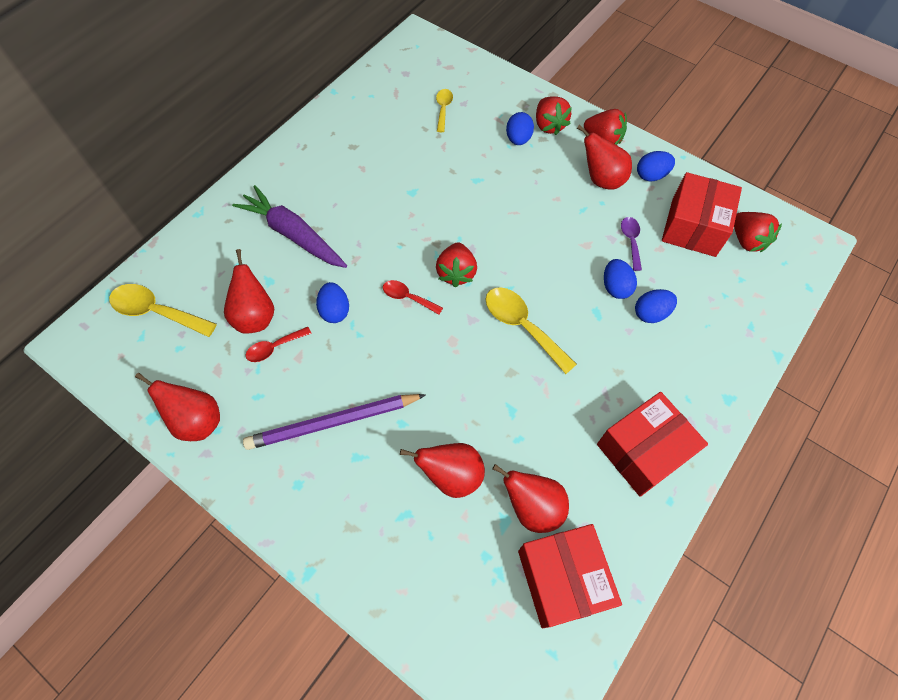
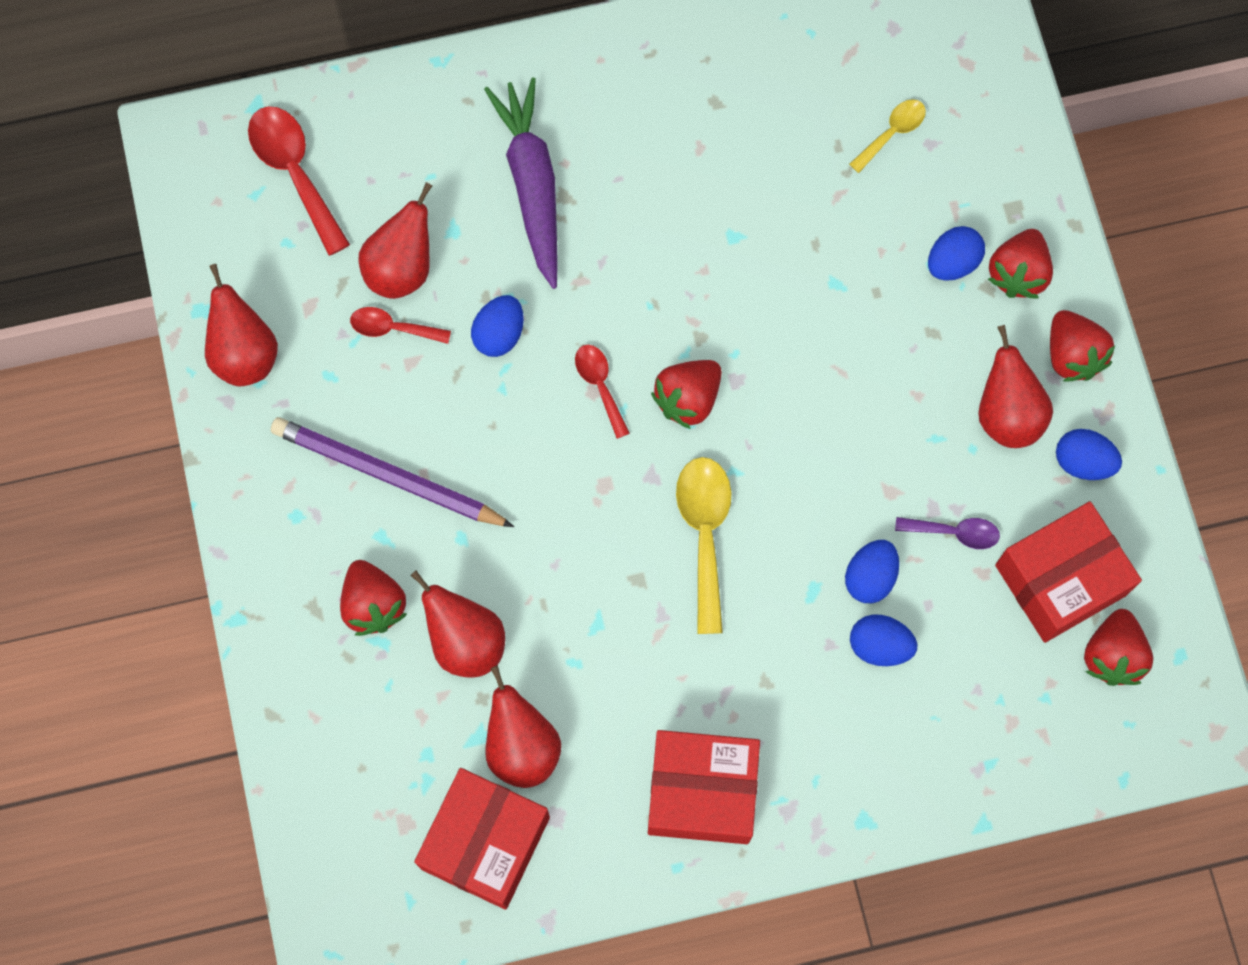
camera: 40 degrees right, 10 degrees up
(156, 311) = (295, 172): yellow spoon -> red spoon
(383, 497) = (373, 605): none -> red strawberry
(631, 241) = (954, 532): purple spoon -> purple spoon turned 60 degrees clockwise

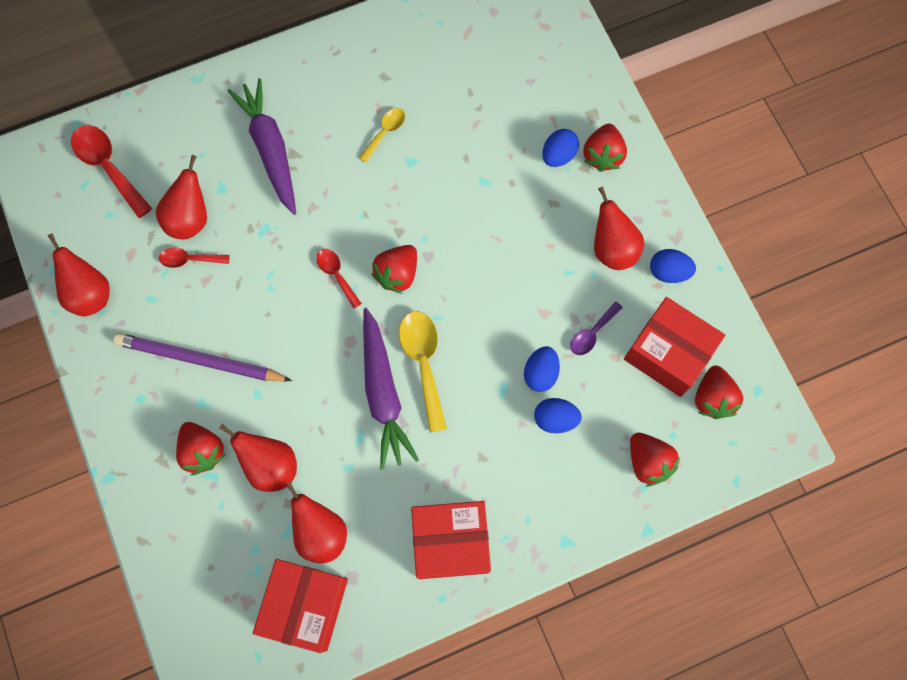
camera: 10 degrees left, 0 degrees up
(499, 334) = (263, 252): blue egg -> none
(640, 566) = (383, 392): none -> purple carrot
(892, 133) = (504, 78): yellow spoon -> yellow spoon (385, 132)
(954, 532) = (592, 333): purple spoon -> purple spoon turned 135 degrees clockwise
(1060, 580) = (668, 353): red box -> red box turned 75 degrees clockwise
(1072, 355) = (648, 203): red strawberry -> red strawberry (648, 462)

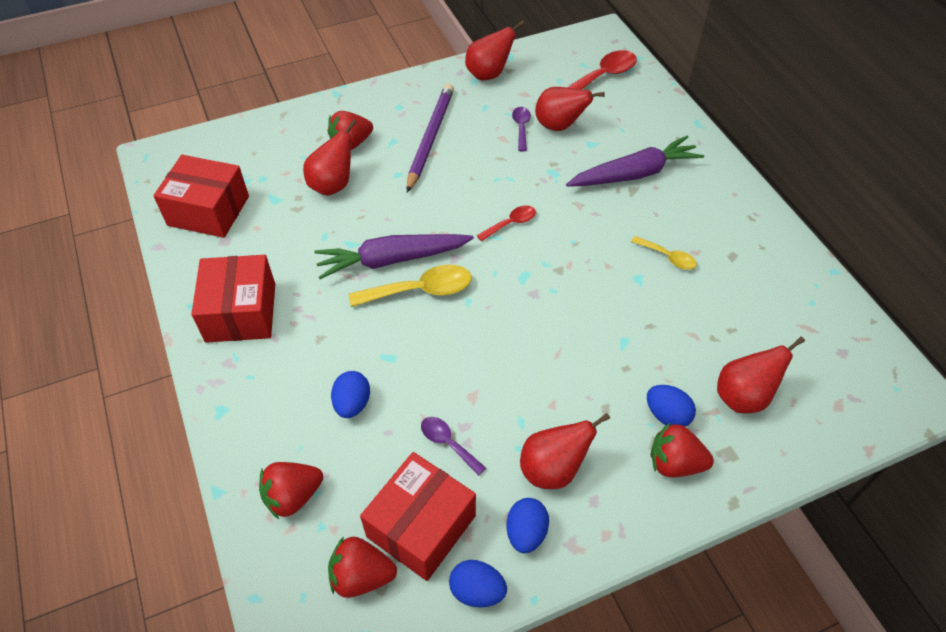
camera: 90 degrees right, 20 degrees down
(189, 259) = (521, 127): red spoon -> purple spoon
(320, 532) = (268, 219): red pear -> red pear (743, 396)
(397, 274) = (513, 269): red strawberry -> none
(540, 373) = (404, 391): blue egg -> blue egg (477, 590)

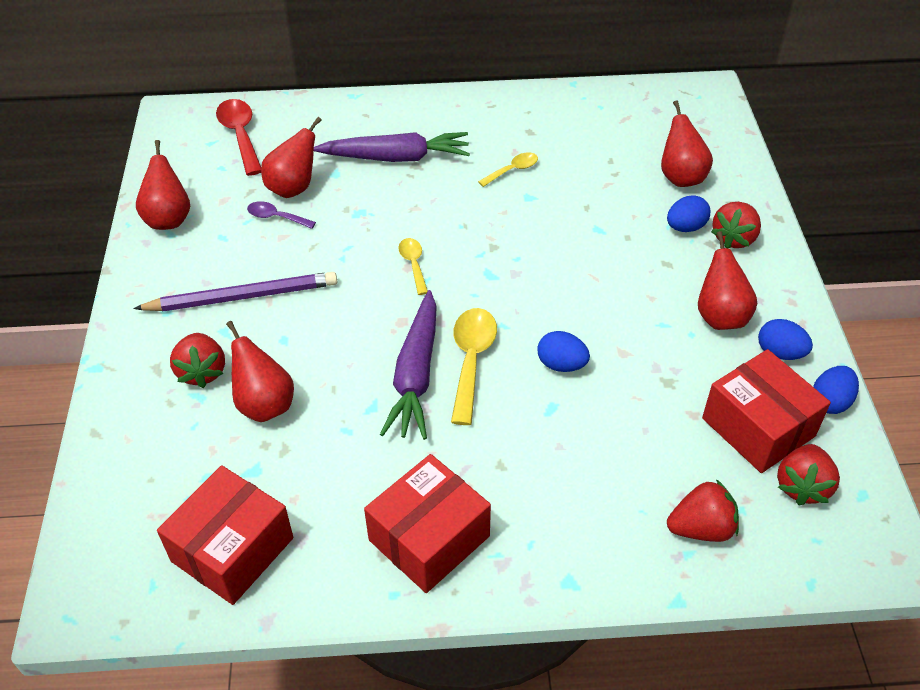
camera: 70 degrees left, 5 degrees down
(241, 312) = (429, 538): red box -> red box turned 60 degrees counterclockwise
(293, 496) = (701, 528): red strawberry -> red strawberry turned 90 degrees counterclockwise
(352, 404) = (601, 452): blue egg -> blue egg (561, 365)
(430, 138) = (242, 296): purple pencil -> purple pencil turned 135 degrees clockwise
(448, 443) = (672, 384): purple spoon -> none
(511, 223) = (413, 264): red spoon -> yellow spoon
(634, 174) = (395, 158): purple carrot -> purple carrot turned 90 degrees clockwise

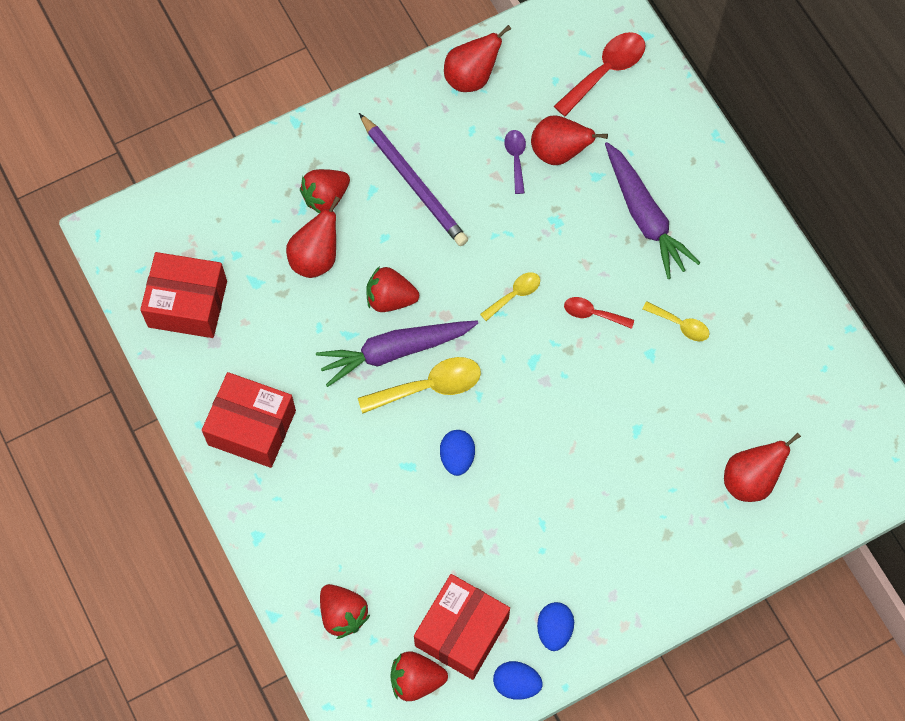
camera: 65 degrees right, 20 degrees up
(467, 219) = (592, 313): none -> red spoon
(685, 227) = (678, 505): blue egg -> none
(720, 316) = (574, 568): red pear -> none
(734, 238) = (685, 553): red strawberry -> red strawberry (390, 298)

